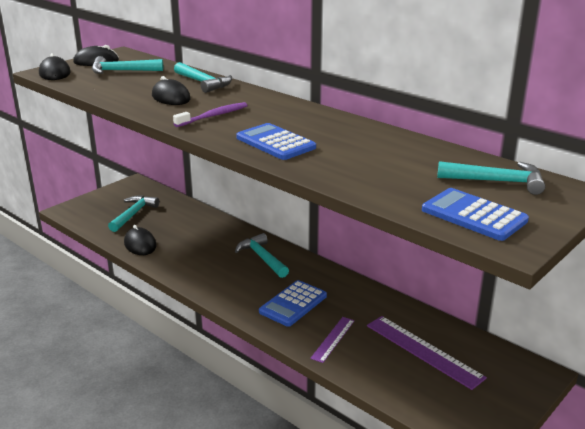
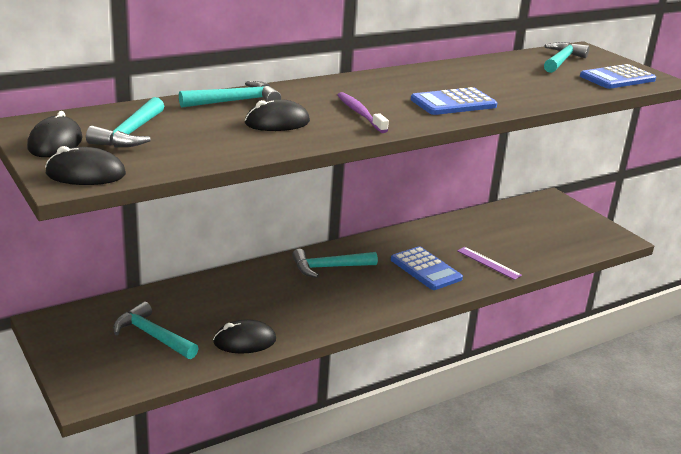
camera: 75 degrees left, 0 degrees up
(423, 351) = (516, 230): purple ruler -> none

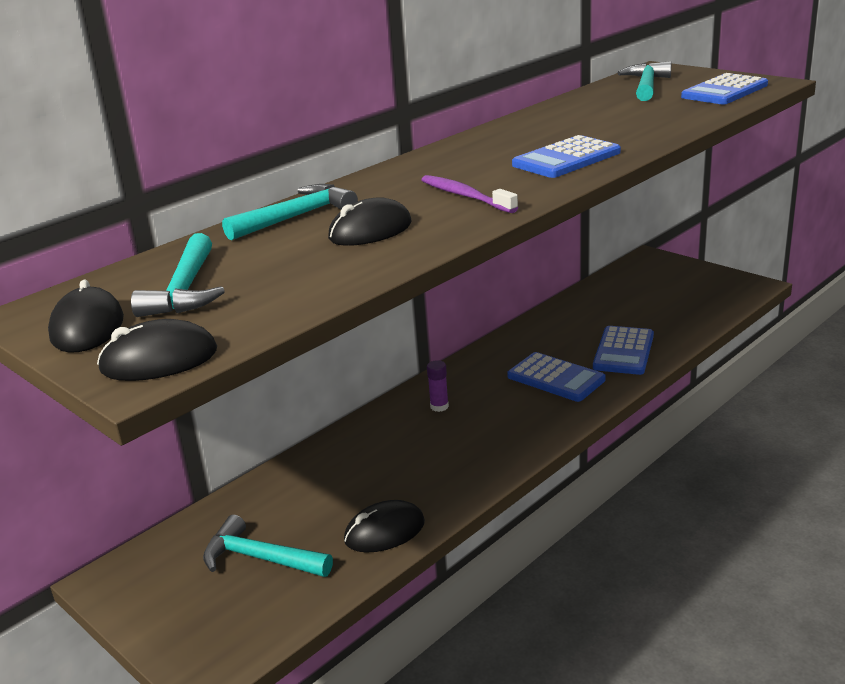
camera: 10 degrees left, 0 degrees up
(329, 267) = (439, 406): turquoise hammer -> purple glue stick
(488, 263) = (624, 351): purple ruler -> blue calculator

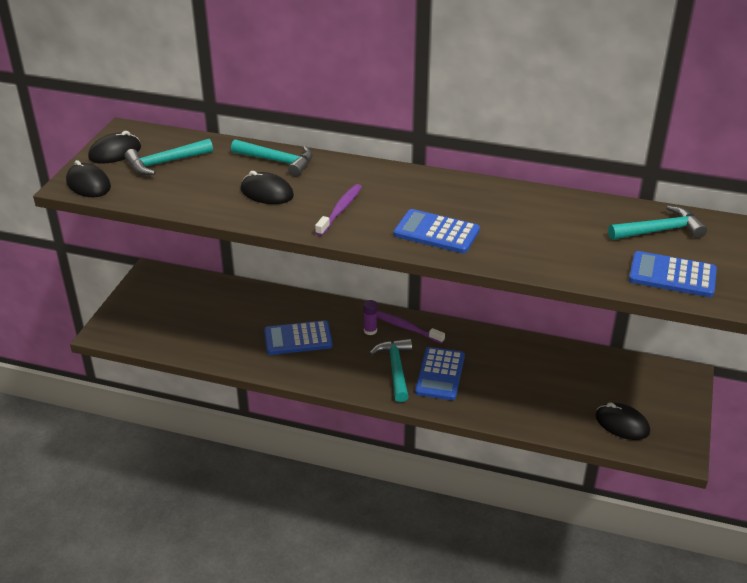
camera: 60 degrees right, 10 degrees up
(260, 558) = (187, 316): turquoise hammer -> turquoise hammer (395, 369)
(384, 531) = (230, 352): black mouse -> black mouse (622, 424)
(455, 381) = (406, 328): none -> purple toothbrush
(624, 351) = (502, 399): blue calculator -> blue calculator (298, 339)

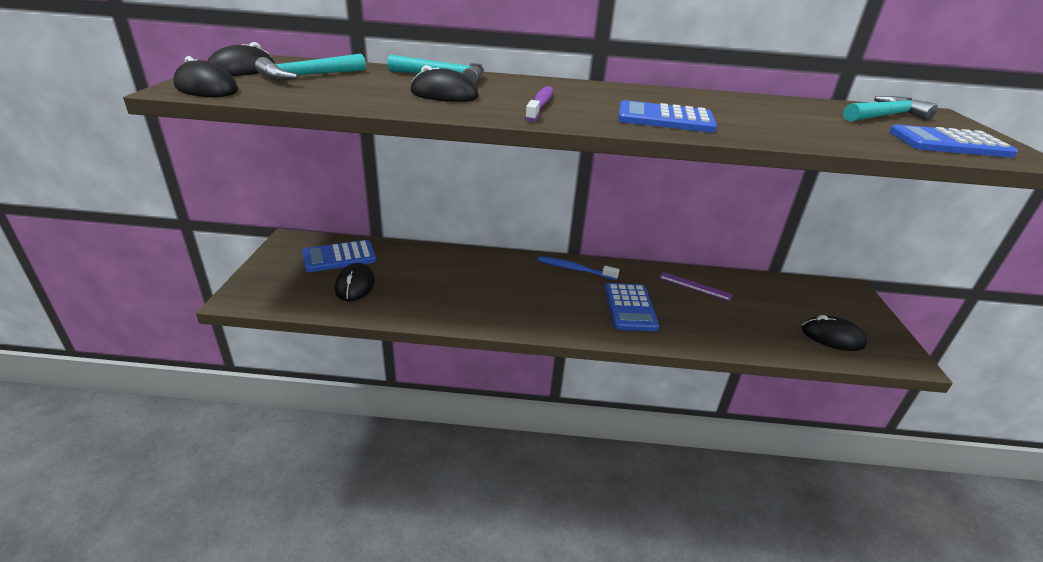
camera: 15 degrees left, 5 degrees down
(199, 328) = (355, 285): none -> black mouse
(298, 339) = (468, 287): blue calculator -> blue calculator (339, 257)
(370, 331) = (540, 274): purple glue stick -> none
(395, 369) = (582, 306): turquoise hammer -> none
(406, 328) = (575, 269): purple toothbrush -> blue toothbrush
(518, 357) = (695, 286): none -> purple ruler

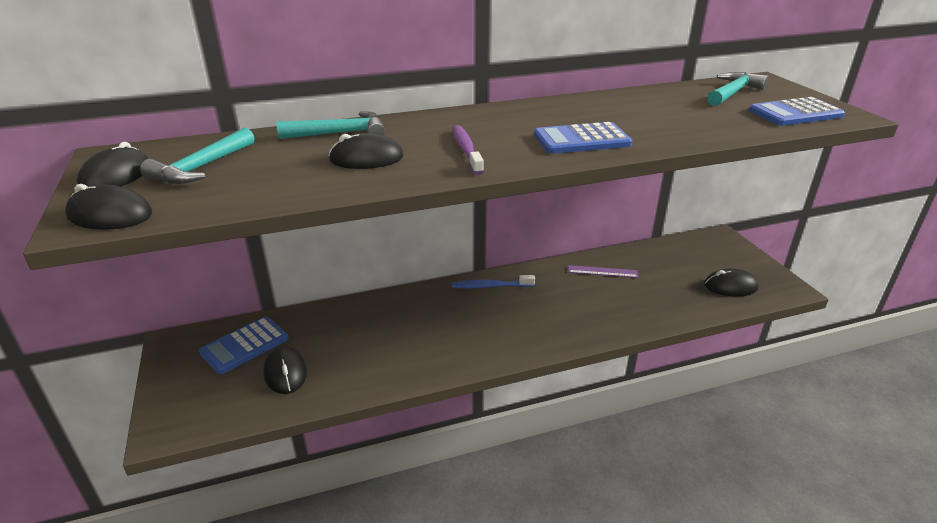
camera: 20 degrees left, 0 degrees up
(630, 307) = (561, 310): blue calculator -> none

